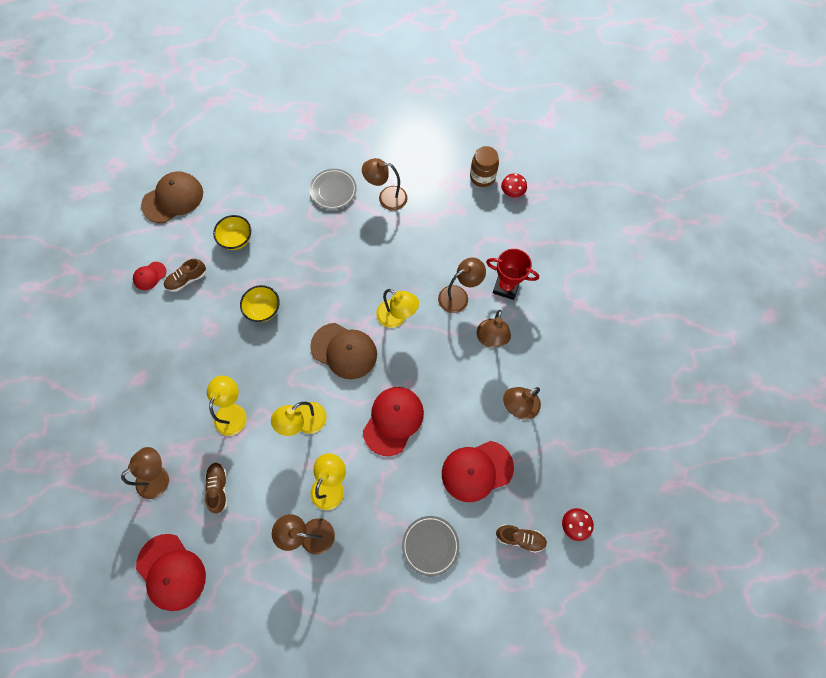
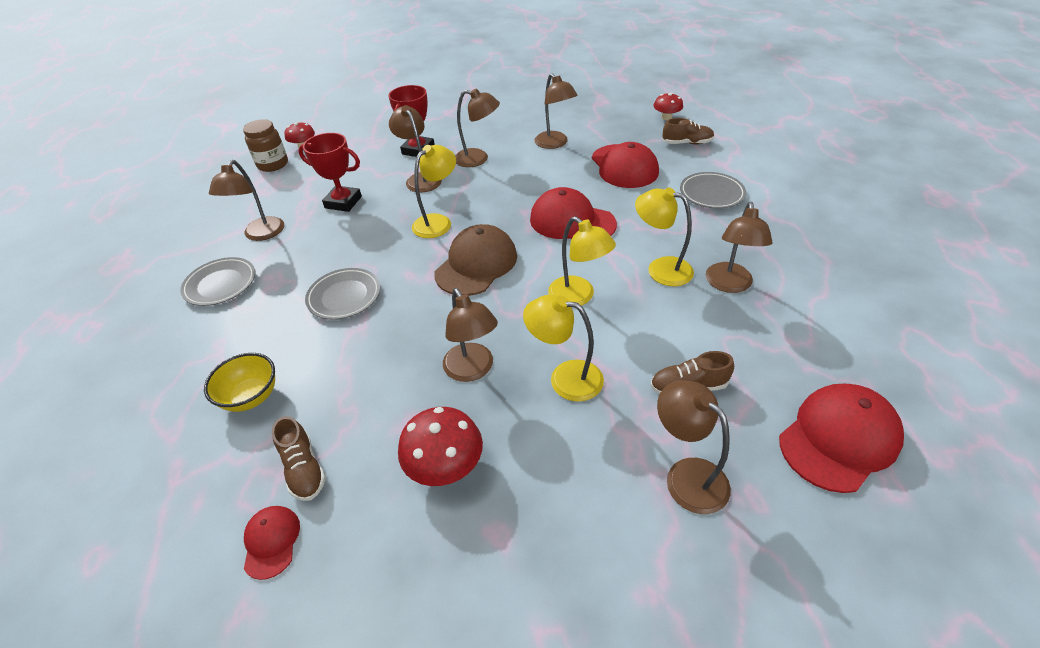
camera: 85 degrees left, 25 degrees down
(149, 276) = (271, 541): red cap -> red cap turned 150 degrees counterclockwise
(173, 199) = (104, 515): brown cap -> none
(180, 349) = (445, 465): none -> red mushroom
(244, 357) = (472, 370): none -> brown lamp
(263, 310) = (395, 352): yellow bowl -> none
(316, 269) = (344, 296): none -> grey plate
(426, 243) = (343, 202): none -> red trophy
(520, 538) = (687, 143): brown shoe -> brown shoe turned 75 degrees clockwise

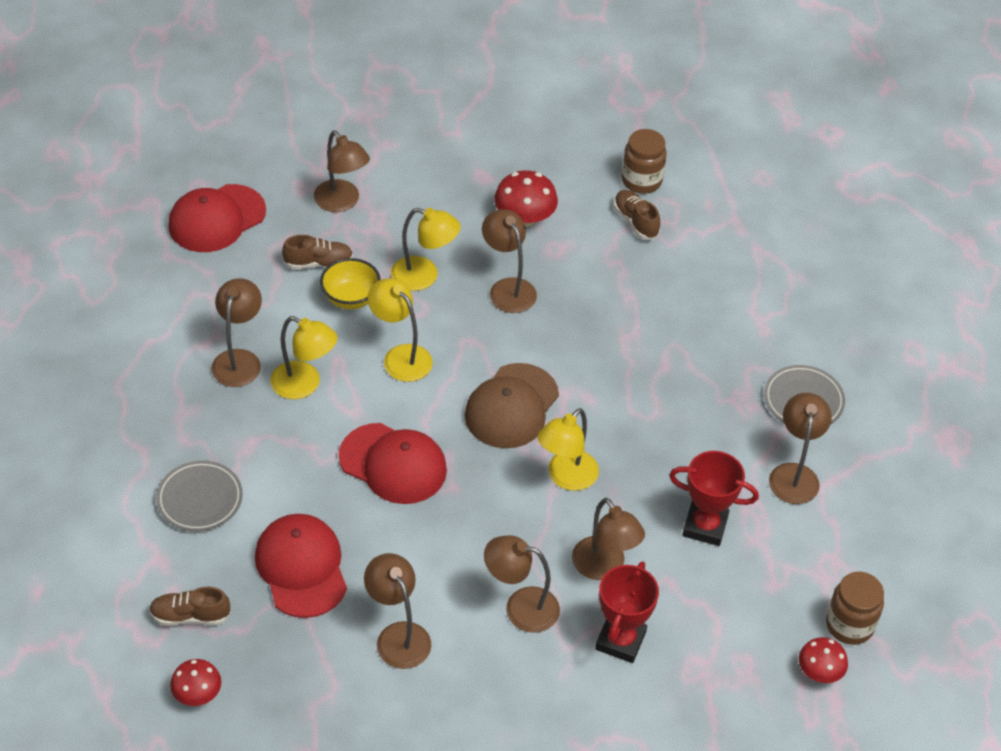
camera: 175 degrees right, 5 degrees up
(251, 397) = (705, 277): yellow bowl -> yellow bowl (351, 298)
(271, 541) = (641, 181): red cap -> brown jar
(344, 296) = (654, 374): grey plate -> none

